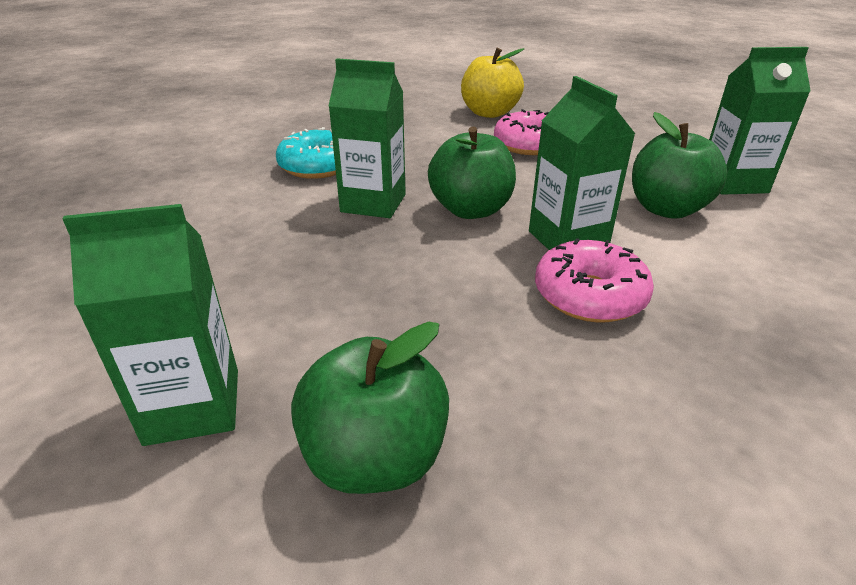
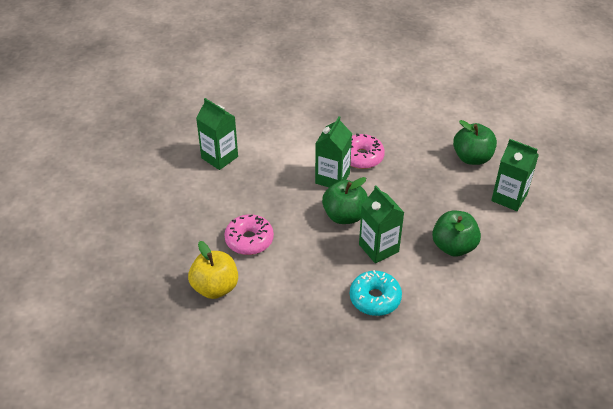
camera: 135 degrees left, 10 degrees up
(666, 209) = (272, 165): green apple -> green apple (453, 246)

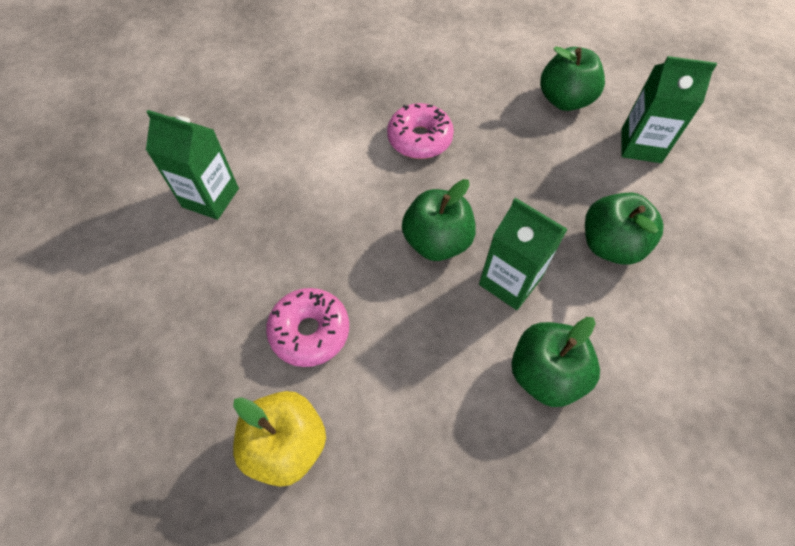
camera: 20 degrees left, 15 degrees up
(332, 178) = (393, 184): green carton -> none
(375, 298) = (545, 374): turquoise donut -> green apple

